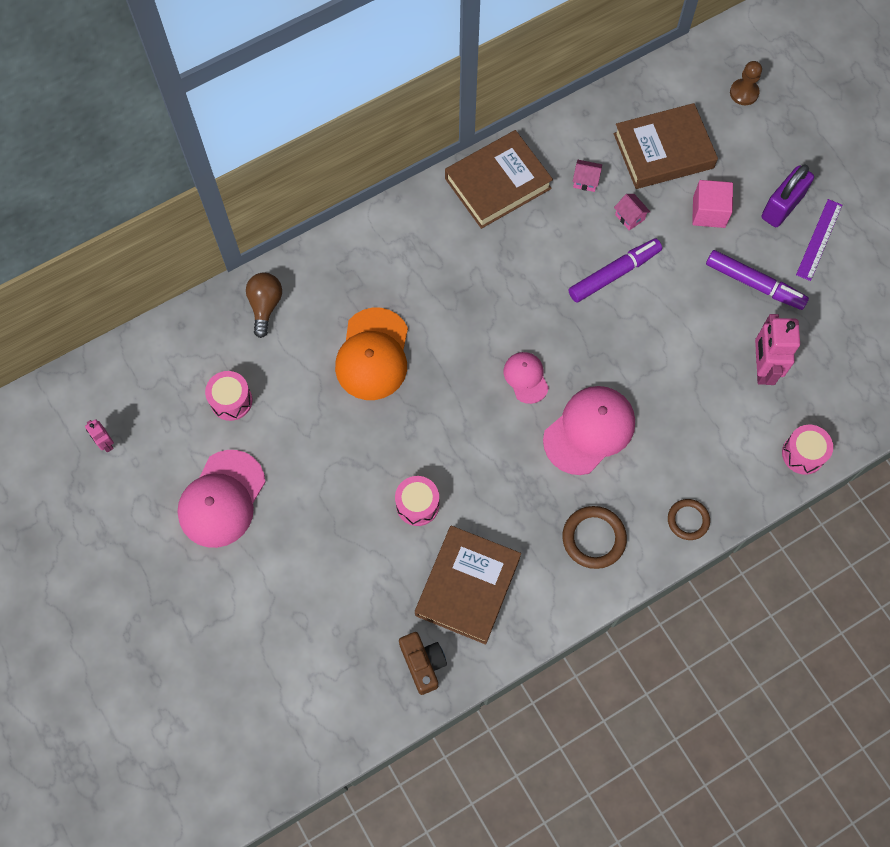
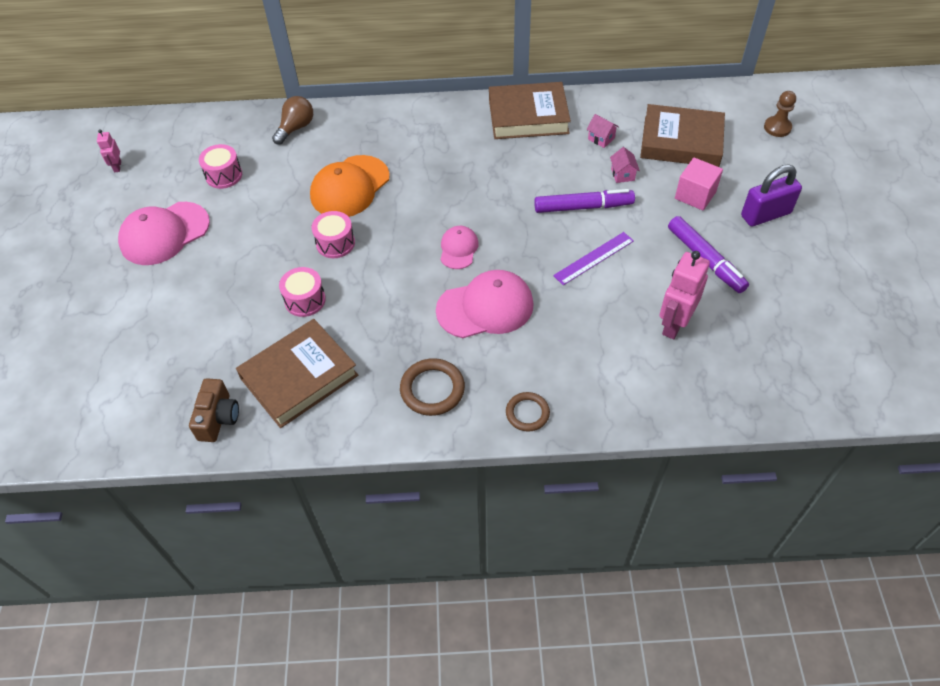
camera: 30 degrees right, 15 degrees down
(803, 454) = (672, 408): pink drum -> pink drum (335, 243)
(819, 239) = (787, 250): purple ruler -> purple ruler (594, 258)

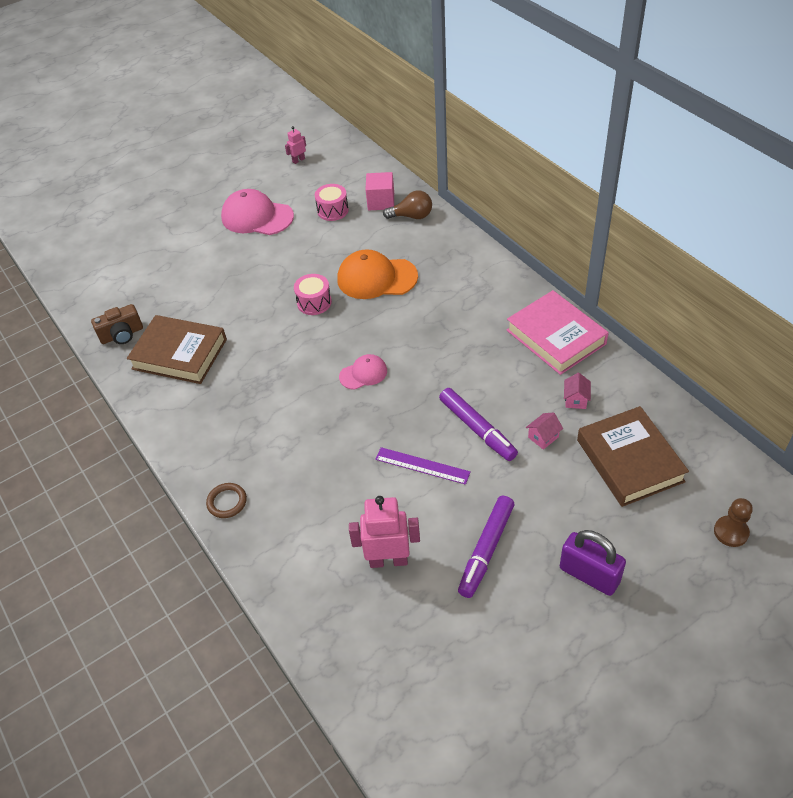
camera: 60 degrees right, 5 degrees down
(305, 300) = (249, 318): pink drum -> none
(432, 389) = (214, 432): brown ring -> none
(485, 307) = (315, 422): pink cap -> none
(528, 116) = (555, 337): brown book -> pink book
(695, 195) = (565, 504): pink cube -> pink cube (381, 202)

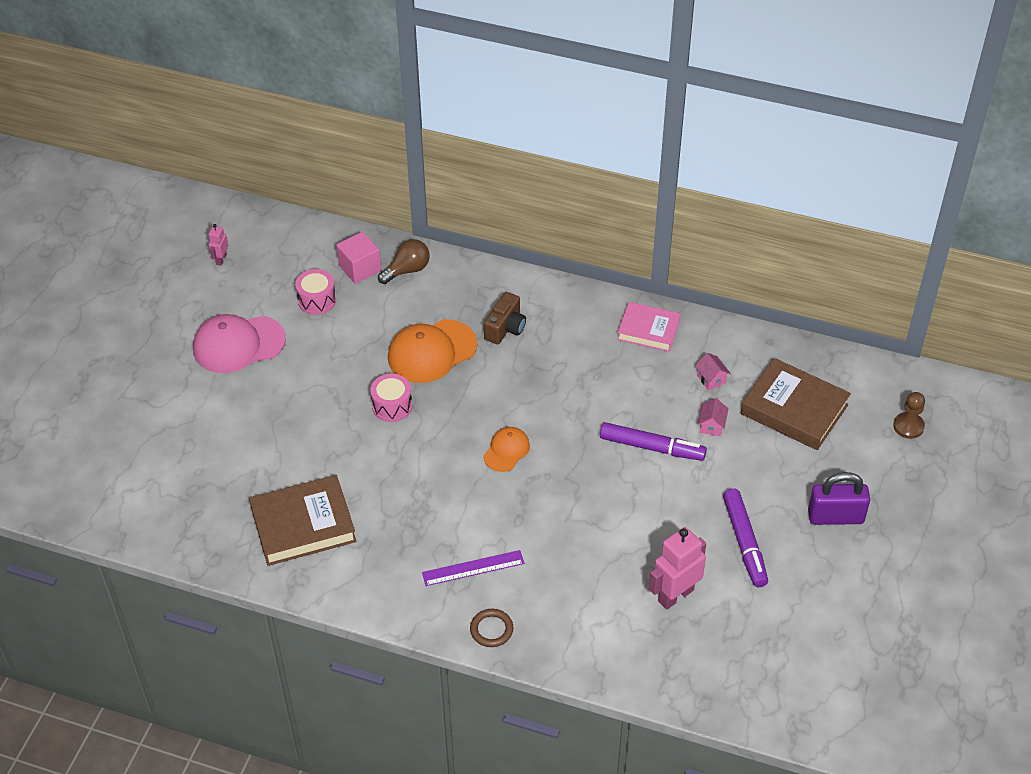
camera: 40 degrees left, 0 degrees up
(122, 335) = (218, 538): brown camera -> brown camera (505, 328)
(363, 373) = (506, 450): pink cap -> orange cap
(422, 466) = (633, 504): purple ruler -> purple ruler (473, 568)
(555, 337) = (648, 330): pink book -> pink book, size x0.65

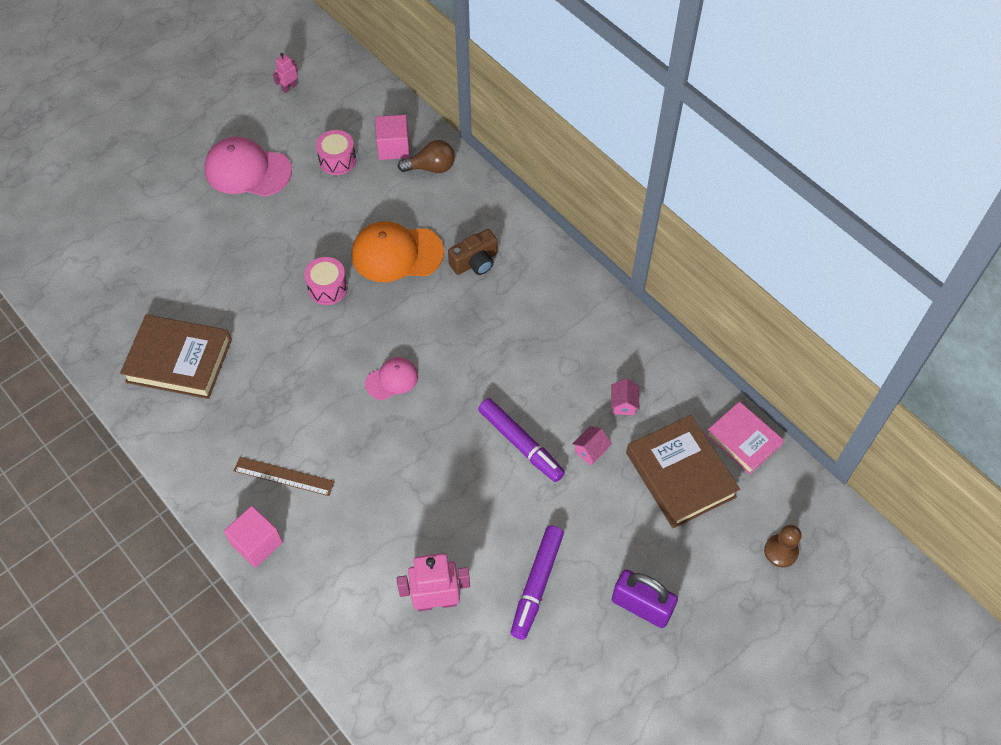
camera: 30 degrees right, 10 degrees up
(473, 568) = (284, 476): purple ruler -> brown ruler
(491, 629) = (257, 543): brown ring -> pink cube
(506, 450) = (392, 379): orange cap -> pink cap
(648, 330) = (600, 326): pink book -> pink book (743, 440)

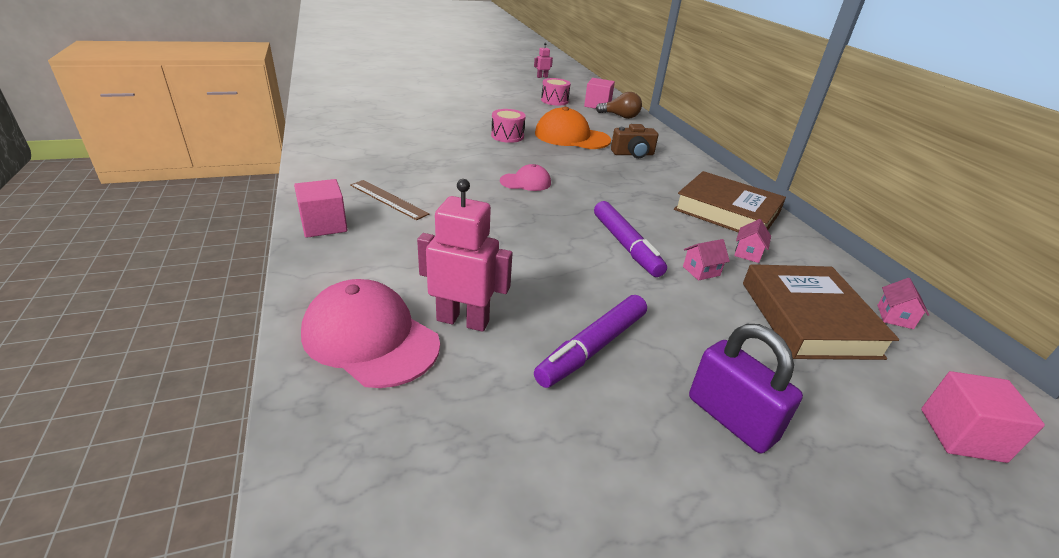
camera: 20 degrees right, 25 degrees down
(179, 361) = (368, 133): brown book -> brown book (727, 211)
(247, 170) = (491, 91): pink cap -> pink cap (370, 338)
(743, 440) = (895, 317): pink book -> pink house
(781, 551) = (962, 435): brown pawn -> pink cube

